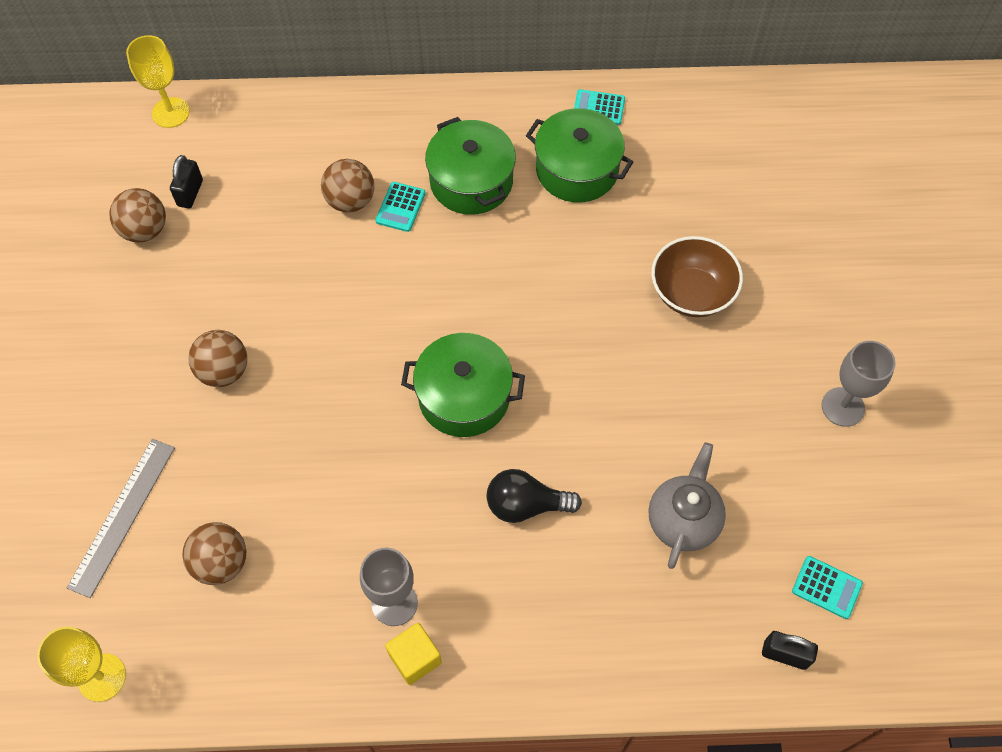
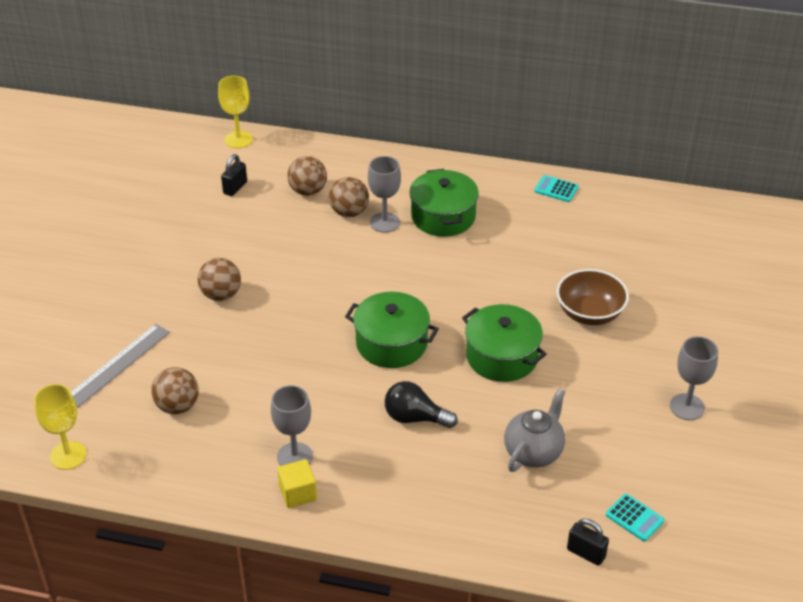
camera: 15 degrees right, 20 degrees down
(145, 230) = (195, 203): brown ball -> brown ball (308, 191)
(400, 207) = (384, 222): turquoise calculator -> grey goblet
(577, 170) = (526, 223): green pot -> green pot (502, 356)

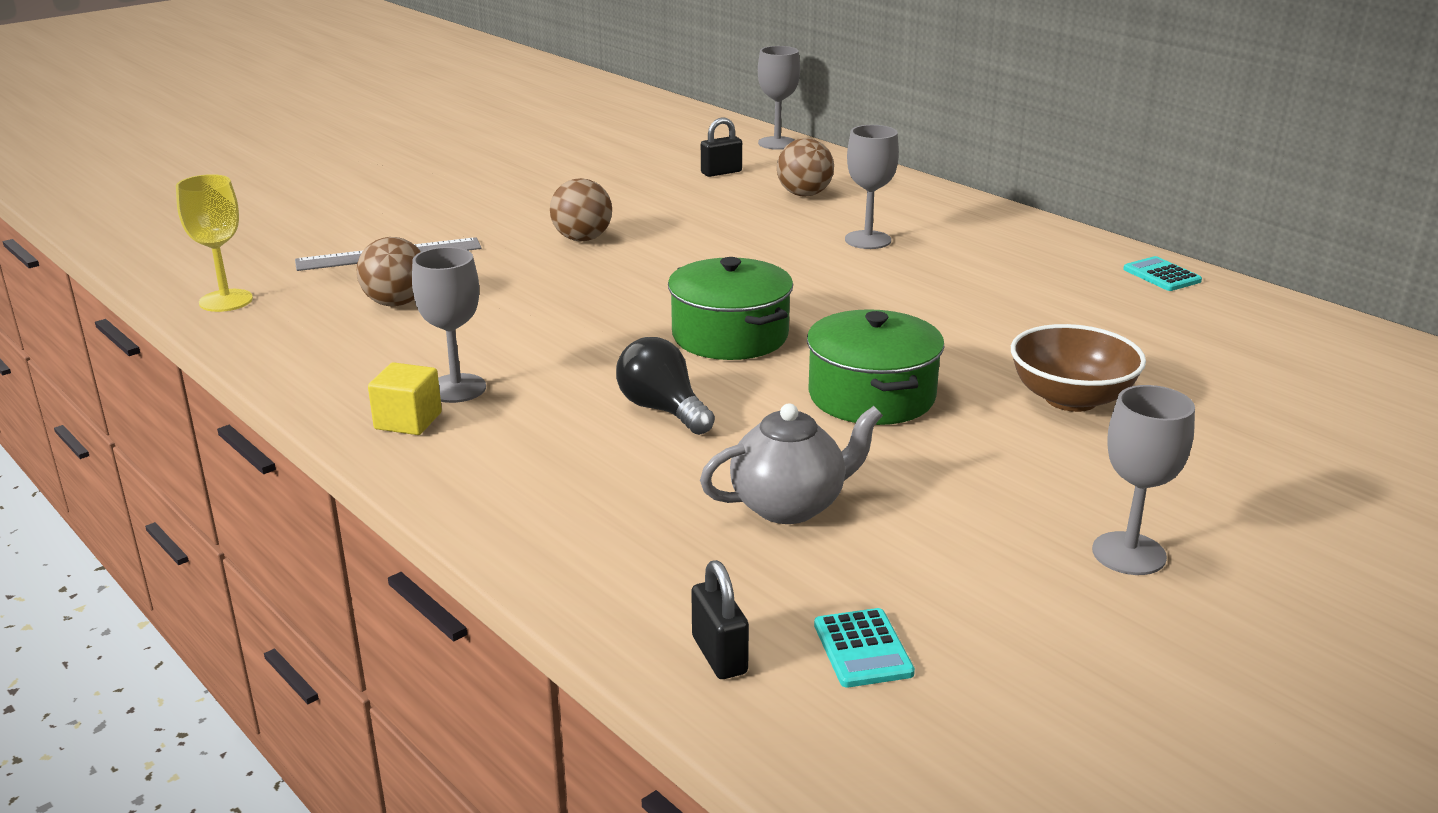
camera: 35 degrees right, 15 degrees down
(238, 139) = (777, 143): yellow goblet -> grey goblet
(349, 212) = (832, 221): brown ball -> none
(443, 216) = (956, 255): green pot -> none

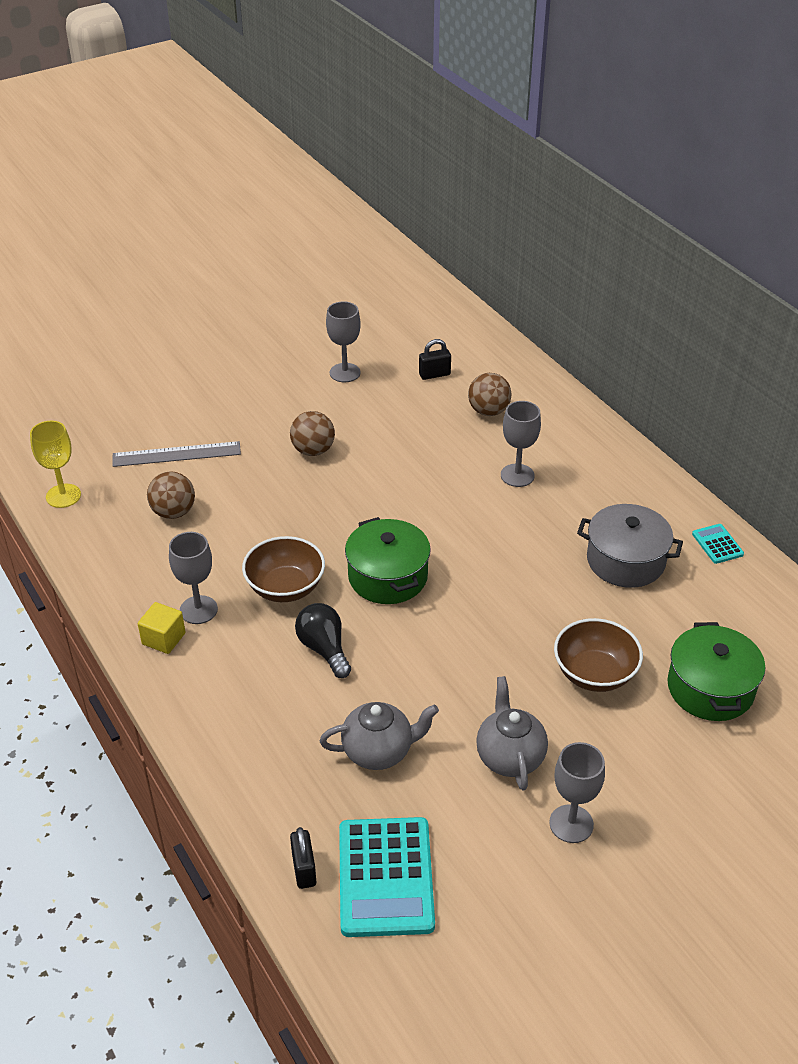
camera: 10 degrees right, 15 degrees up
(583, 357) = (285, 587): none -> brown bowl
(777, 143) = (488, 338): grey goblet -> grey goblet (345, 373)
(862, 649) = (385, 877): turquoise calculator -> turquoise calculator, size x2.13
(871, 396) = (463, 653): green pot -> green pot (710, 688)
(994, 491) = (509, 756): none -> grey teapot
(1051, 297) = (625, 560): none -> grey pot

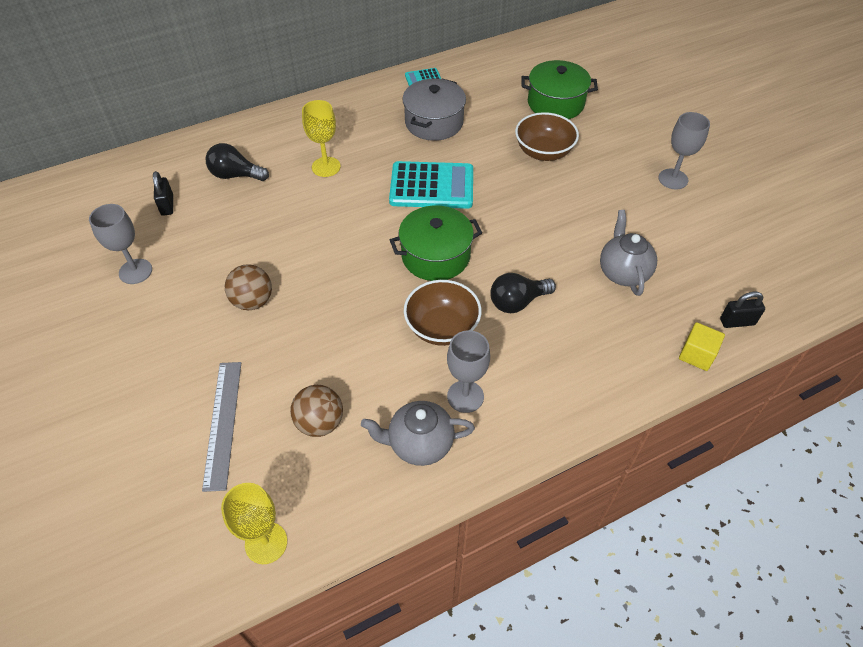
camera: 85 degrees left, 10 degrees up
(163, 638) = (502, 425): yellow cube -> yellow cube (696, 355)
(385, 877) = (733, 275): turquoise calculator -> turquoise calculator (432, 186)
(488, 411) = (235, 175): brown ball -> black light bulb
(509, 756) = (620, 202): grey teapot -> grey teapot (419, 444)
(517, 475) = (326, 167): grey goblet -> yellow goblet

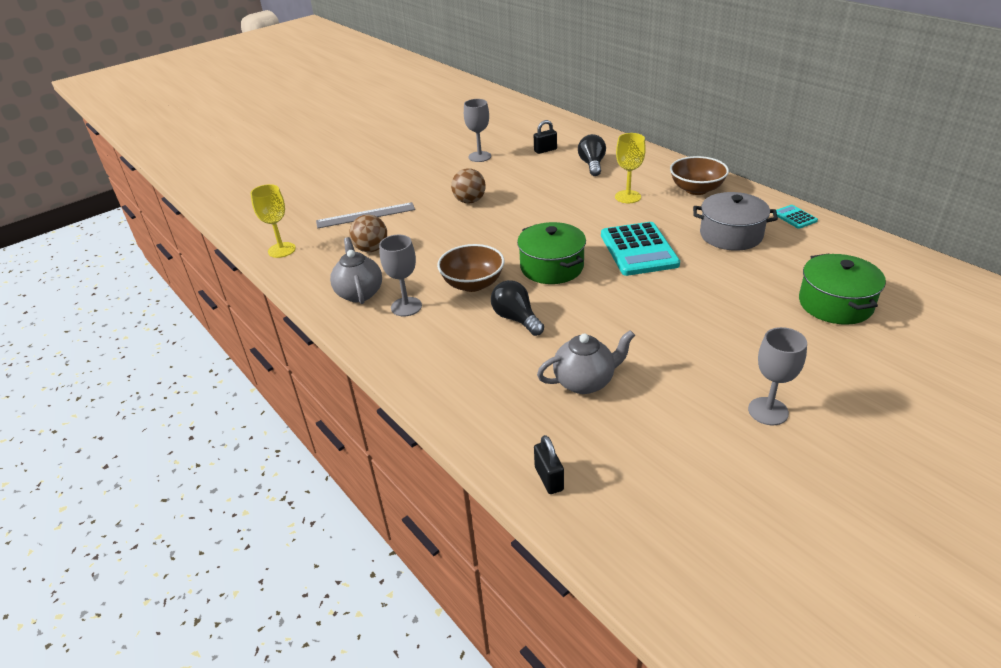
camera: 80 degrees right, 15 degrees down
(543, 152) = (739, 306): brown bowl -> brown bowl (696, 189)
(696, 355) = (490, 445): yellow cube -> none

